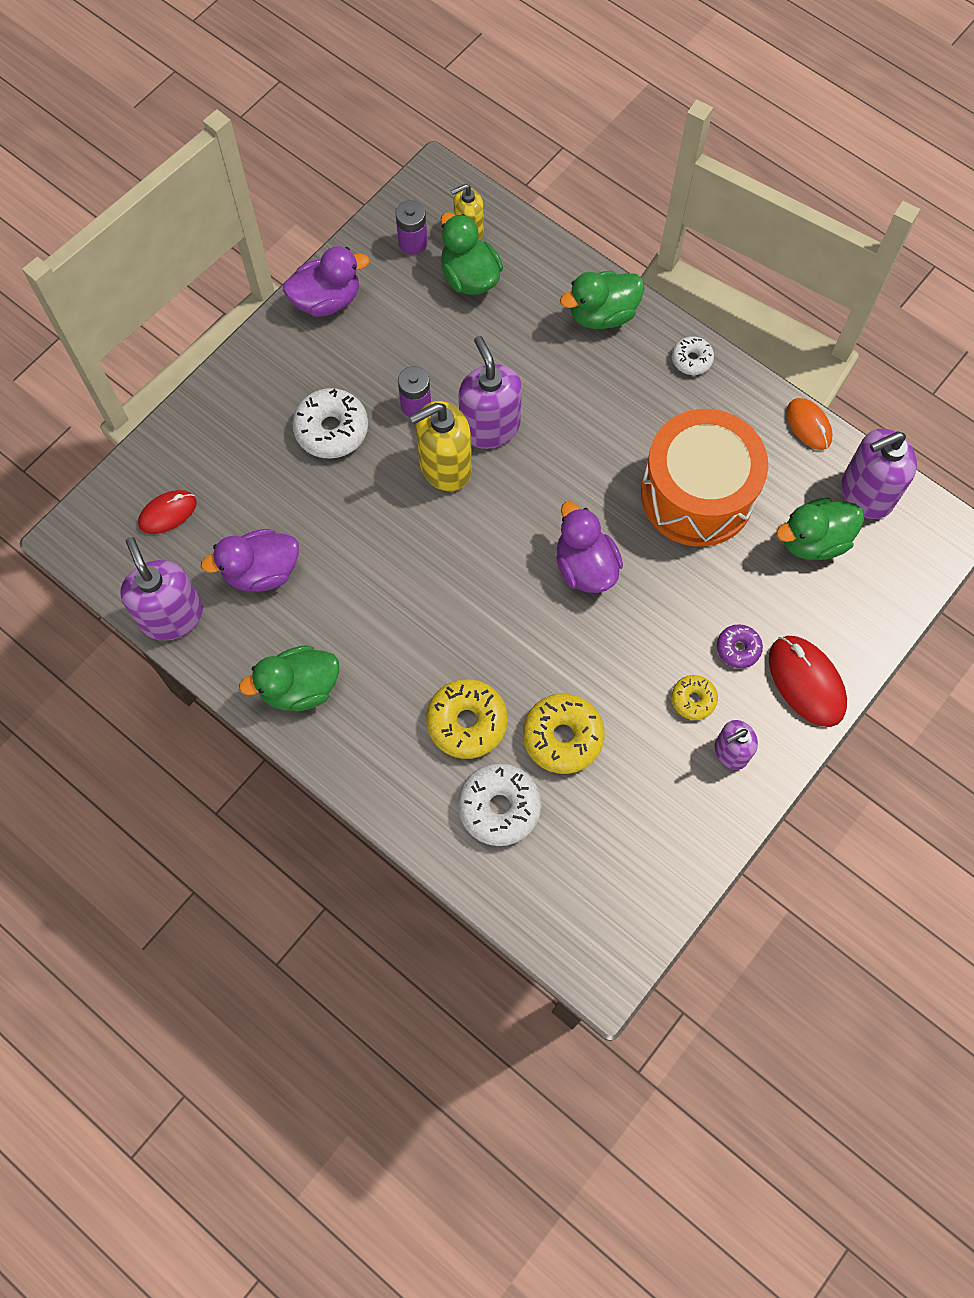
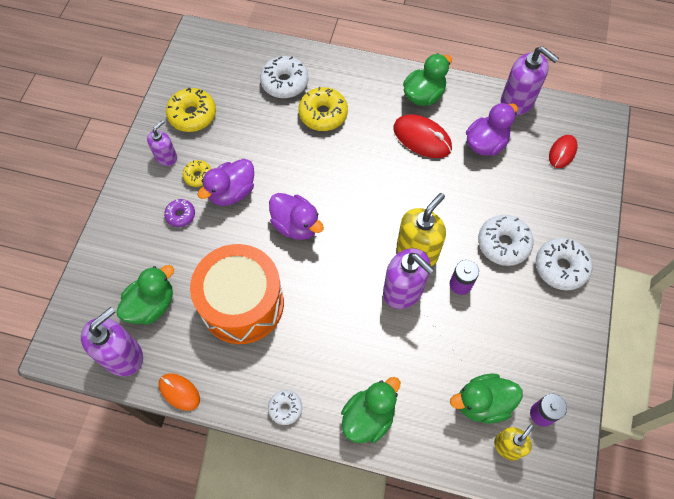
camera: 155 degrees right, 5 degrees down
(282, 374) = (560, 267): none -> white donut
(327, 300) = (570, 335): purple duck -> purple duck (232, 192)
(469, 277) = (482, 403): green duck -> green duck turned 135 degrees clockwise
(562, 737) = (266, 128): yellow donut -> yellow donut (192, 115)
(806, 682) = (131, 213): red mouse -> red mouse (422, 138)

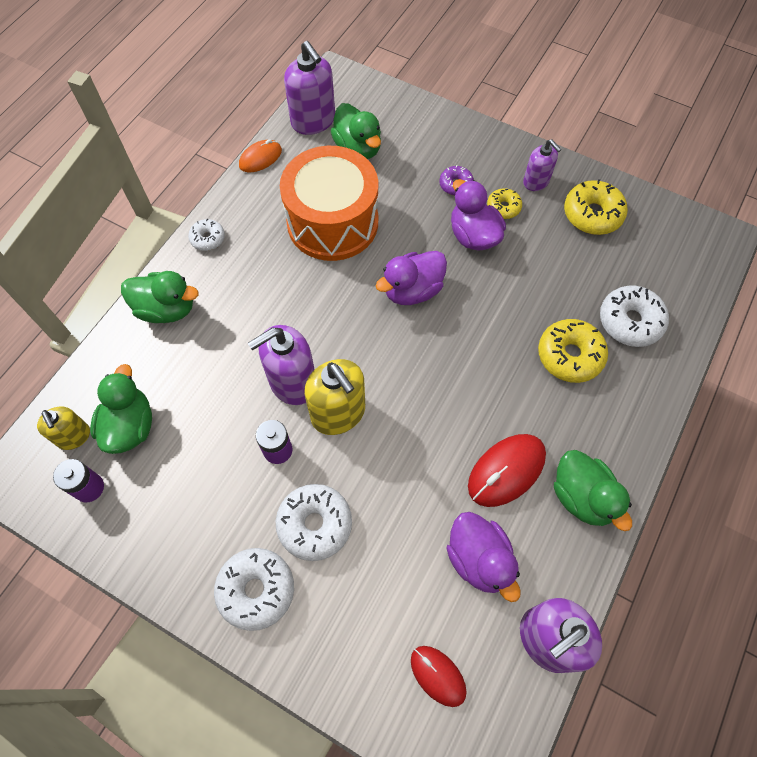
camera: 105 degrees right, 0 degrees up
(368, 417) = (166, 309): green duck -> green duck turned 45 degrees counterclockwise

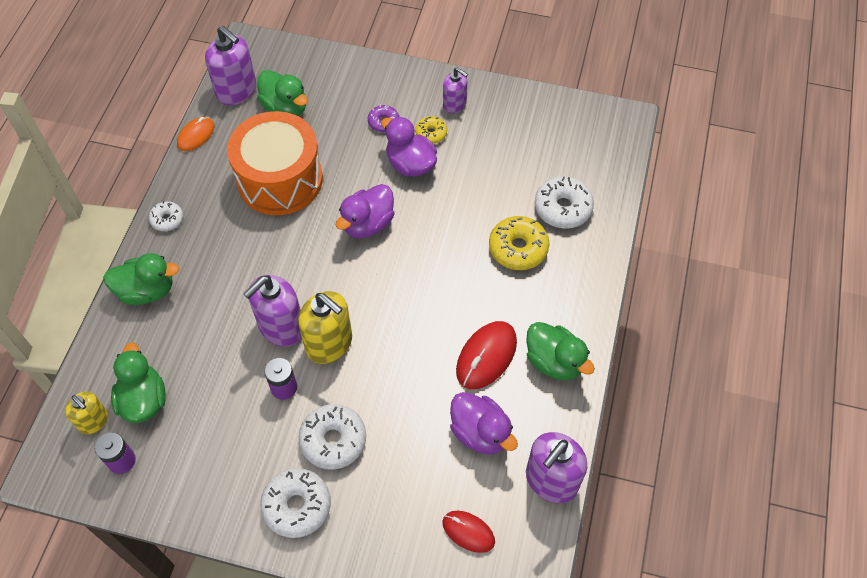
camera: 15 degrees left, 5 degrees down
(592, 214) = (510, 123): yellow donut -> none

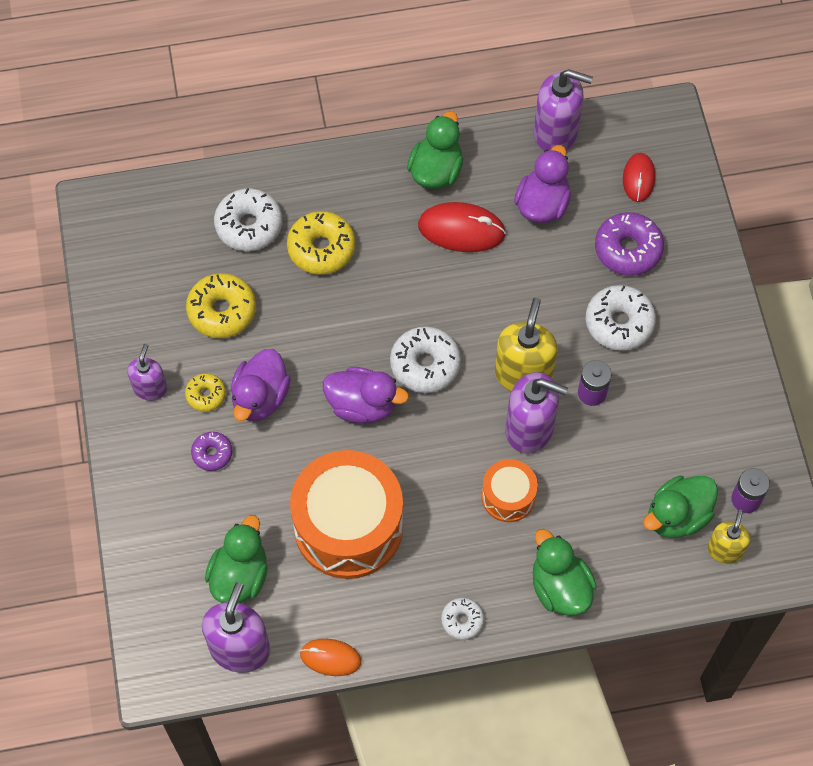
camera: 115 degrees left, 5 degrees up
(237, 288) = (508, 497): none -> orange drum
(297, 506) = (696, 323): white donut -> white donut (425, 364)
(399, 484) = (628, 249): none -> purple donut
(495, 166) = (222, 311): none -> yellow donut

